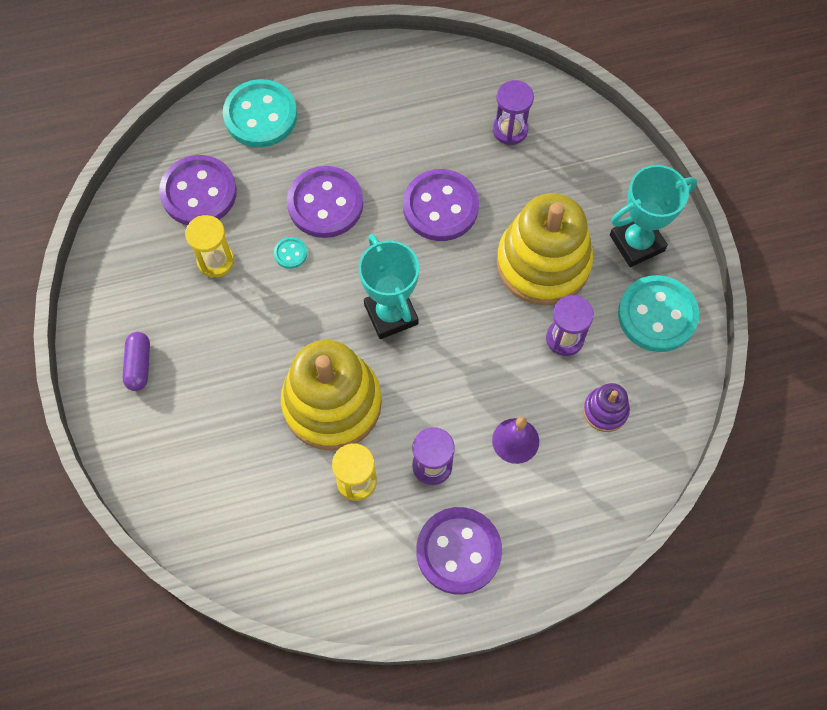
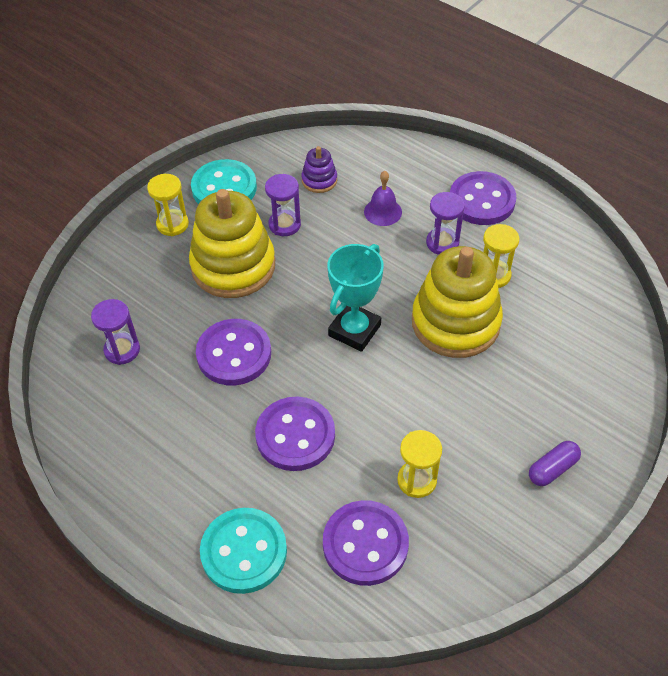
camera: 125 degrees left, 15 degrees down
(290, 253) = (362, 429): turquoise button -> none
(636, 243) = (172, 224): turquoise trophy -> yellow hourglass

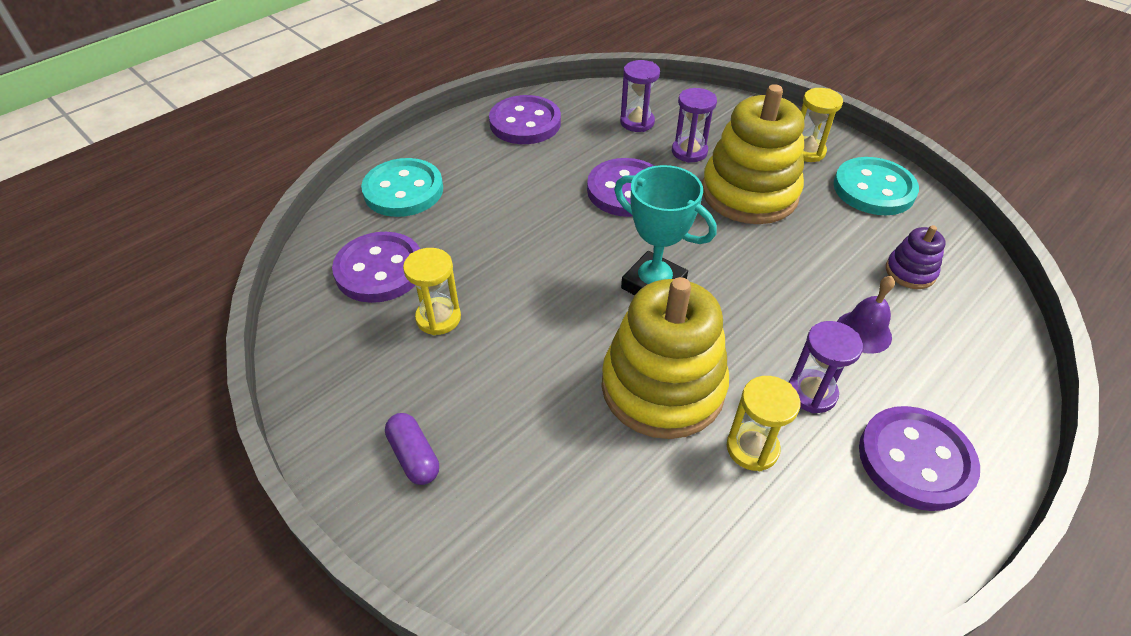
camera: 95 degrees right, 5 degrees down
(284, 224) = (821, 236): purple hourglass -> purple hourglass (689, 152)
(295, 435) = (518, 228): purple button -> purple button (525, 123)

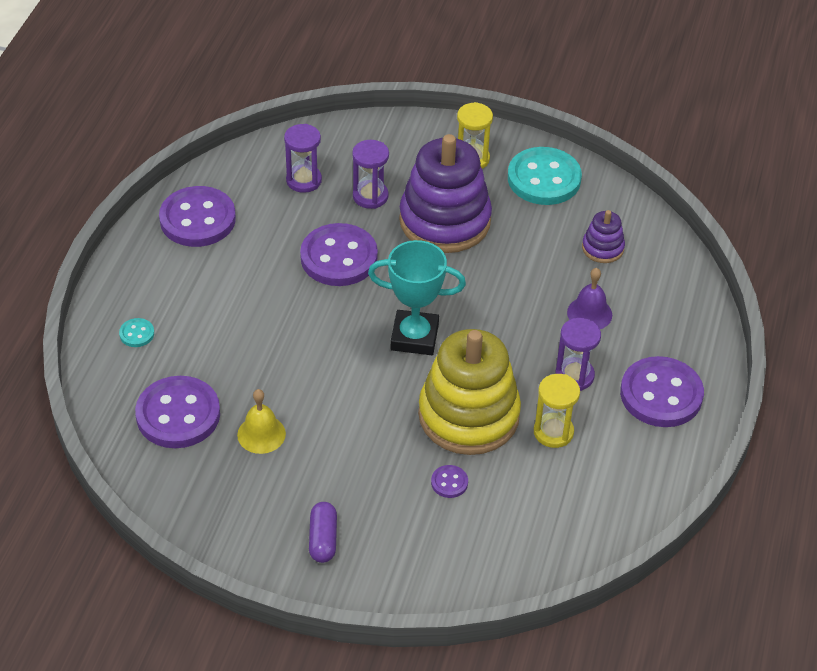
camera: 30 degrees left, 0 degrees up
(403, 190) = (137, 334): turquoise button -> turquoise button, size x0.43
(414, 456) = (323, 539): purple capsule -> purple capsule turned 60 degrees clockwise
(438, 318) = (261, 434): yellow hourglass -> yellow bell
(594, 454) = (449, 482): none -> purple button
(749, 193) = (445, 221): yellow stacking toy -> purple stacking toy

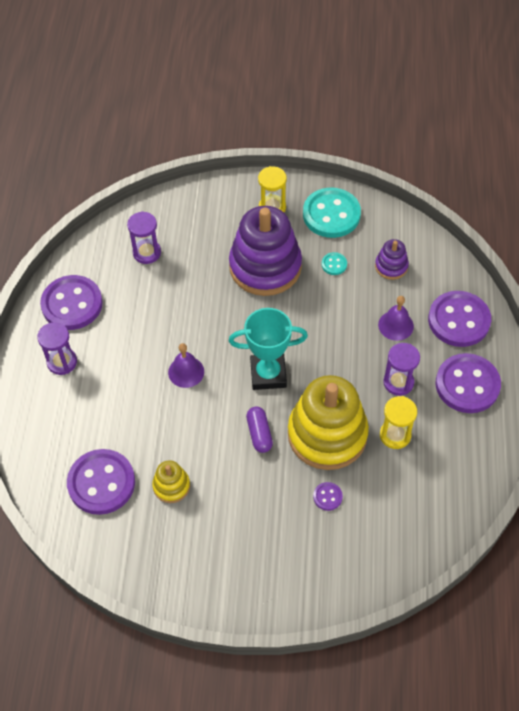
camera: 10 degrees left, 10 degrees up
(137, 334) = (50, 417): turquoise button -> turquoise button (334, 264)
(261, 434) = (171, 486): yellow bell -> yellow stacking toy
(314, 316) = (186, 372): none -> purple bell
(323, 539) = (243, 569): purple capsule -> purple capsule (259, 433)
(339, 257) = (191, 316): purple button -> purple button (459, 320)
(370, 196) = (202, 256): purple hourglass -> purple hourglass (62, 362)

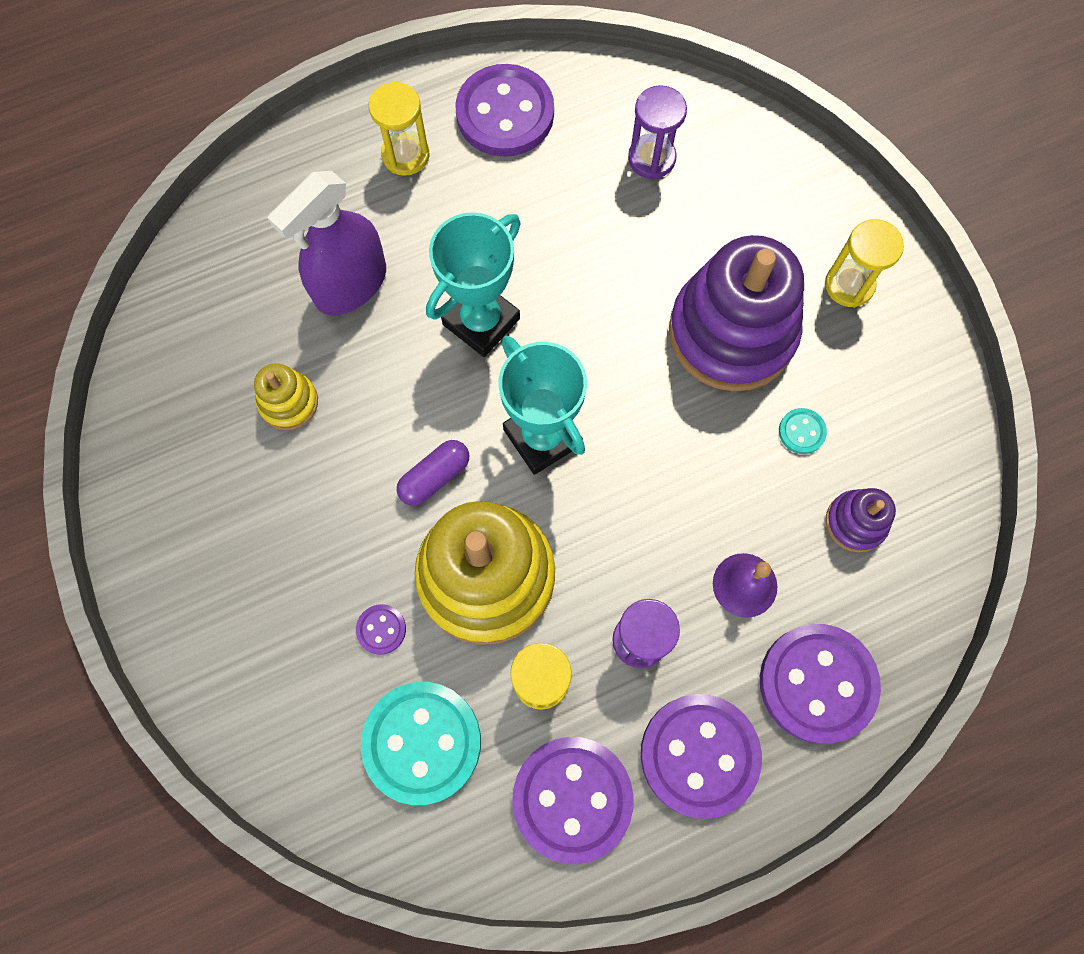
camera: 60 degrees right, 15 degrees up
(62, 362) = (405, 155): purple hourglass -> yellow hourglass
(101, 483) = (248, 310): purple button -> purple button (572, 798)
(121, 424) = (351, 284): none -> purple spray bottle
(186, 372) = (481, 322): purple bell -> turquoise trophy
(331, 214) = (896, 379): turquoise button -> turquoise button (422, 742)

